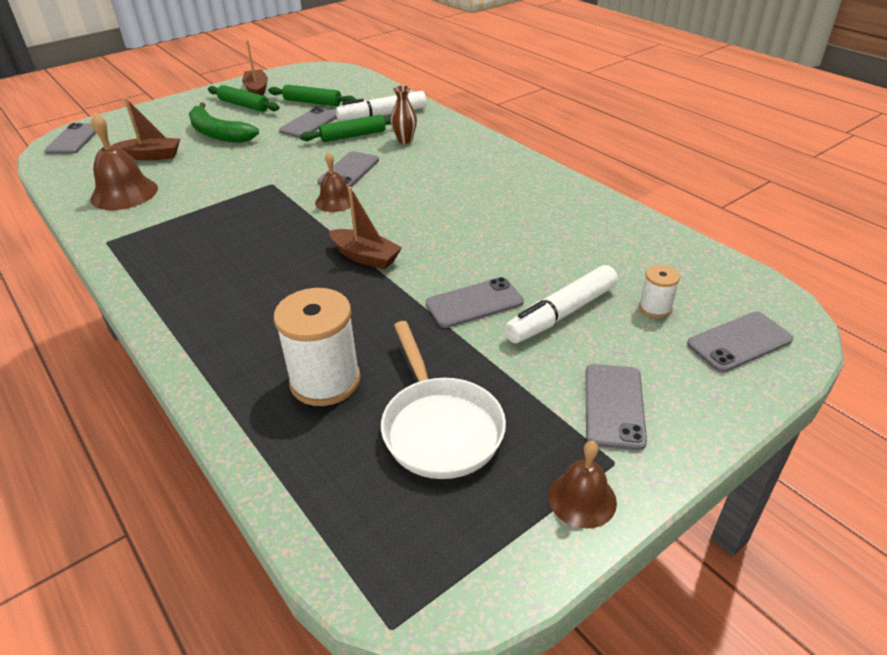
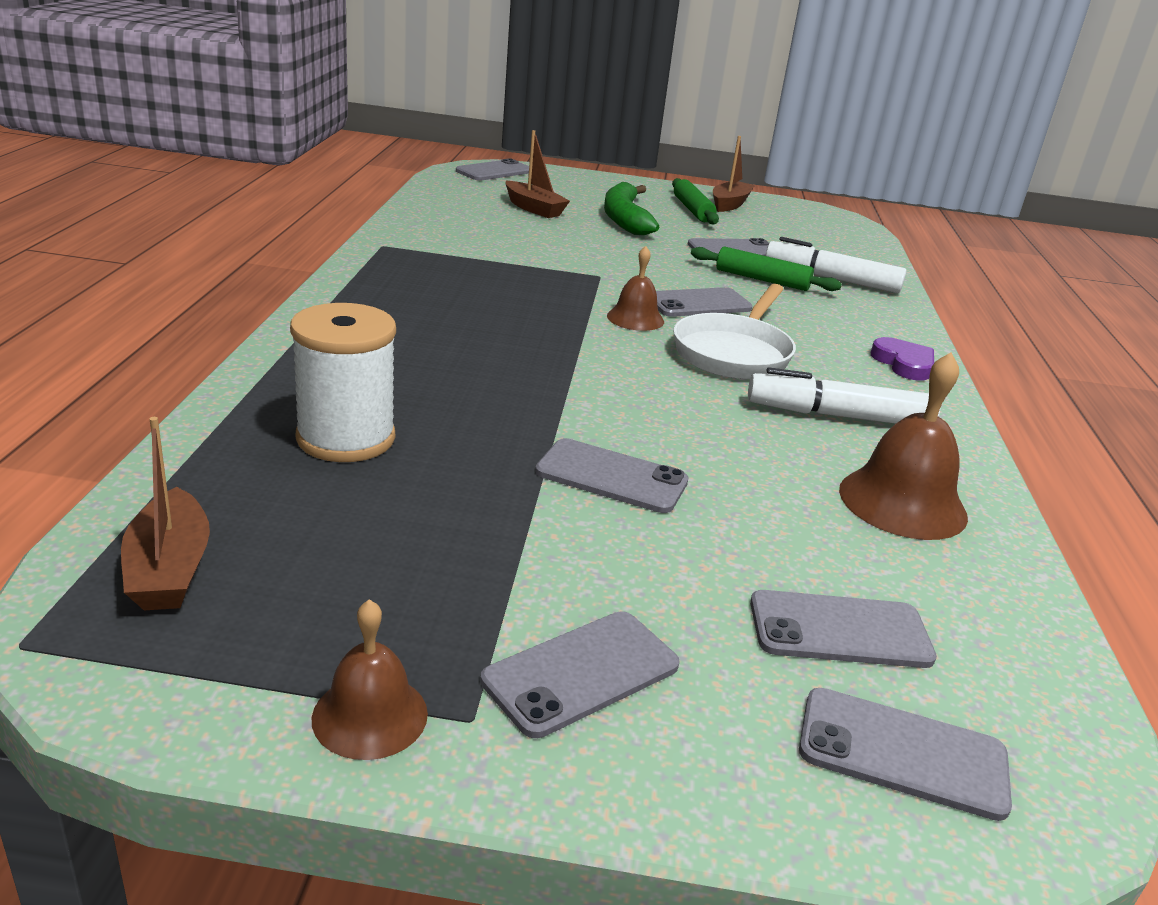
camera: 40 degrees right, 10 degrees down
(124, 193) = (460, 222): brown bell -> brown bell (902, 502)
(312, 102) = (770, 236): green rolling pin -> none
(365, 257) = (575, 374): brown boat -> brown boat (169, 569)
(405, 140) = (816, 309): brown vase -> none
(439, 427) = (366, 544): white pan -> white pan (734, 352)
(485, 151) = (904, 364): none -> purple heart
(561, 314) = (695, 551): white marker -> white marker (838, 415)
(655, 308) = (839, 630): white spool -> grey phone

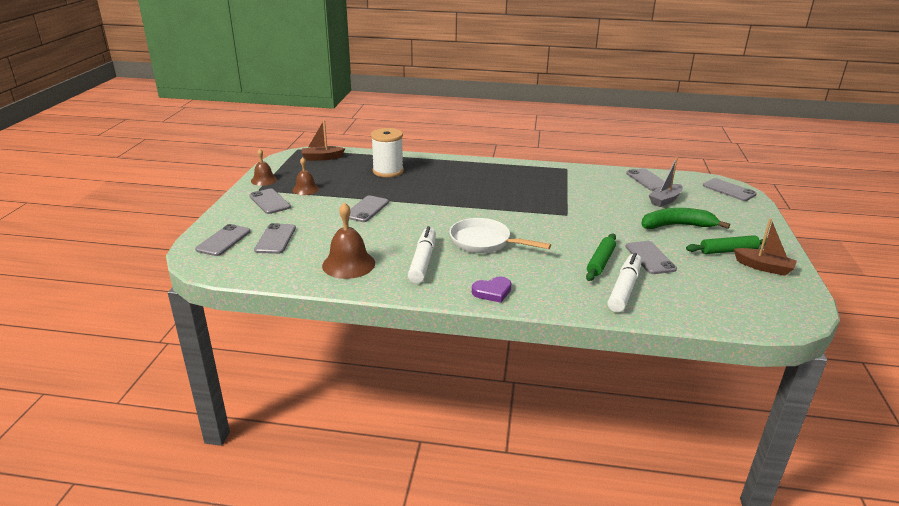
camera: 95 degrees right, 0 degrees up
(534, 209) = (665, 200): brown boat -> grey boat
(635, 318) = (514, 221): brown bell -> brown bell (305, 189)
(698, 303) = (545, 238): grey phone -> grey phone (647, 180)

